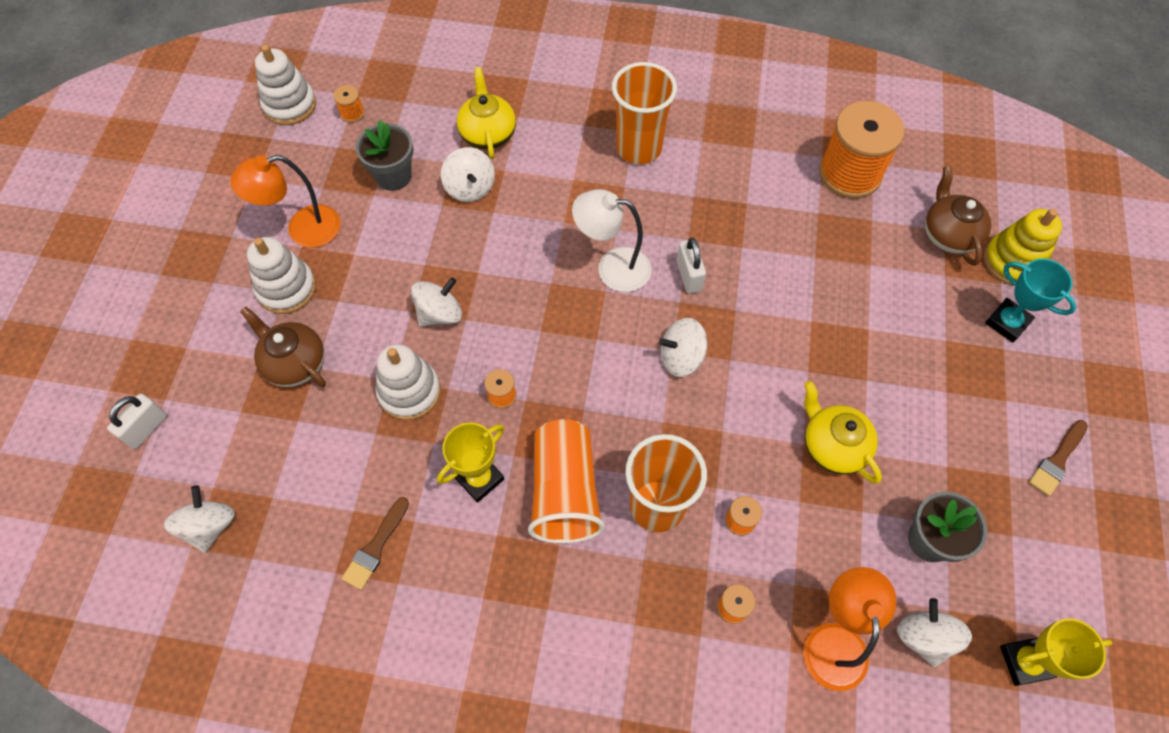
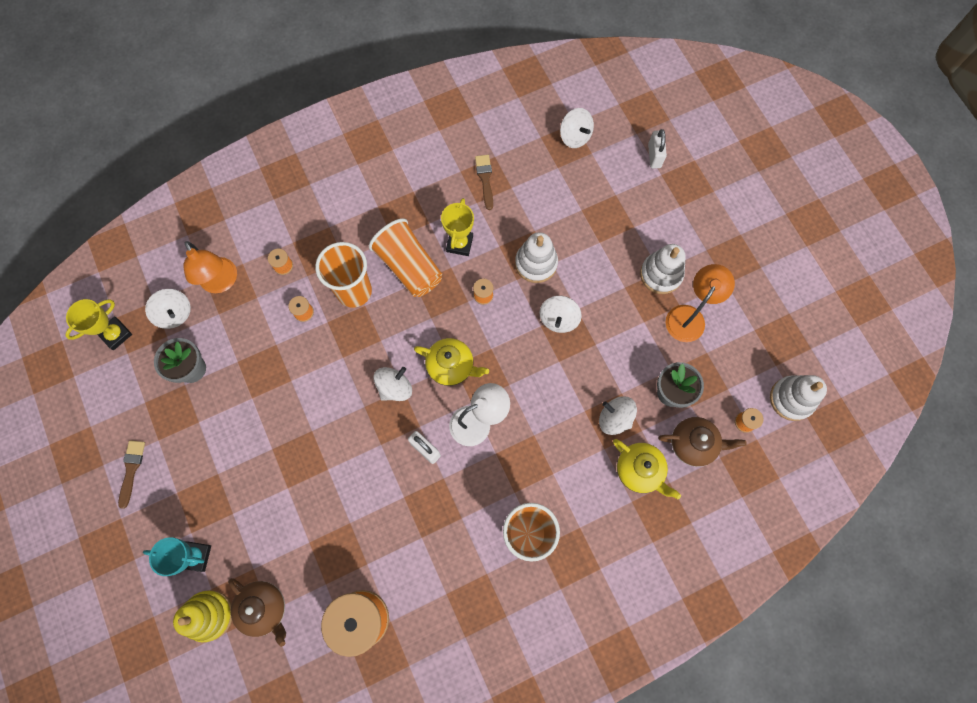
camera: 145 degrees right, 10 degrees up
(295, 363) = (613, 237): brown teapot -> brown teapot (693, 444)
(833, 446) = (272, 390): yellow teapot -> yellow teapot (451, 366)

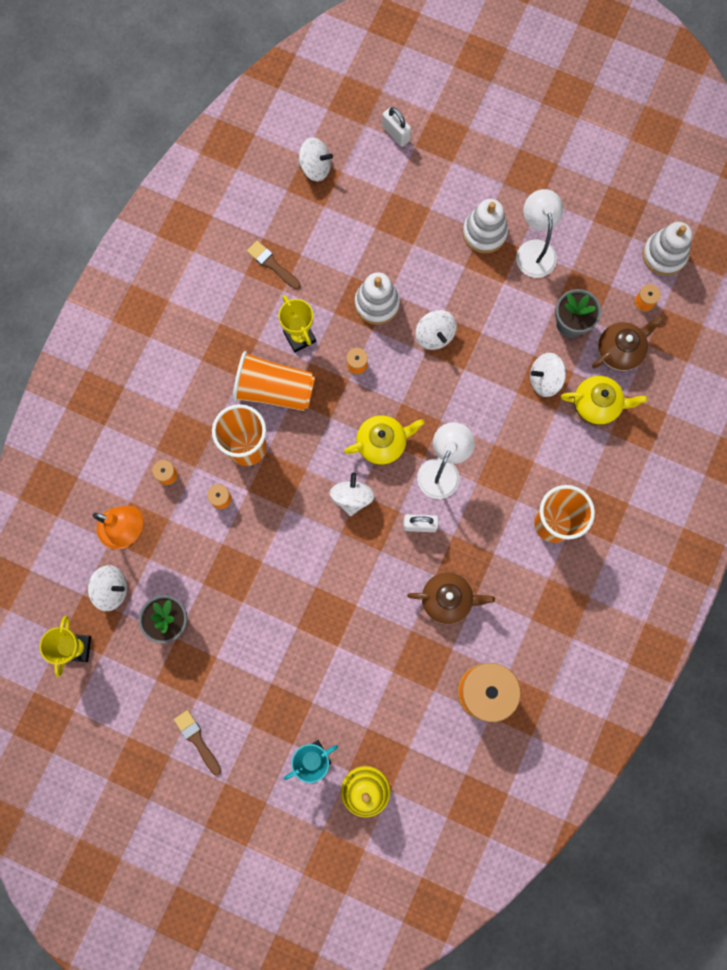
camera: 40 degrees left, 5 degrees up
(264, 608) = (403, 748): brown teapot -> brown teapot (447, 599)
(689, 316) = (534, 250): orange lamp -> white lamp

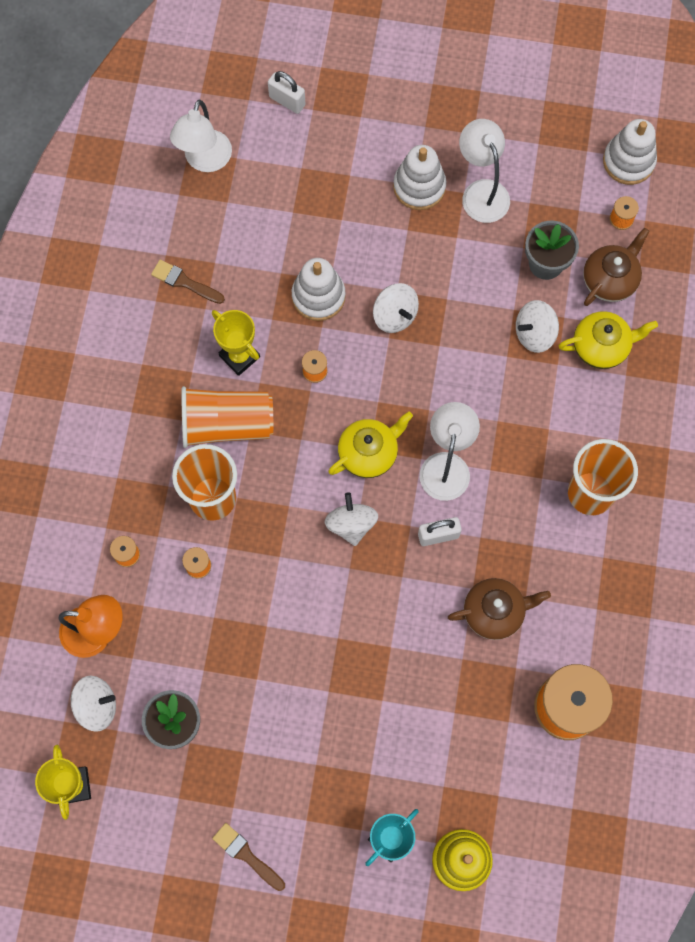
camera: 15 degrees left, 5 degrees down
(315, 167) = (205, 161): white spinning top -> white lamp

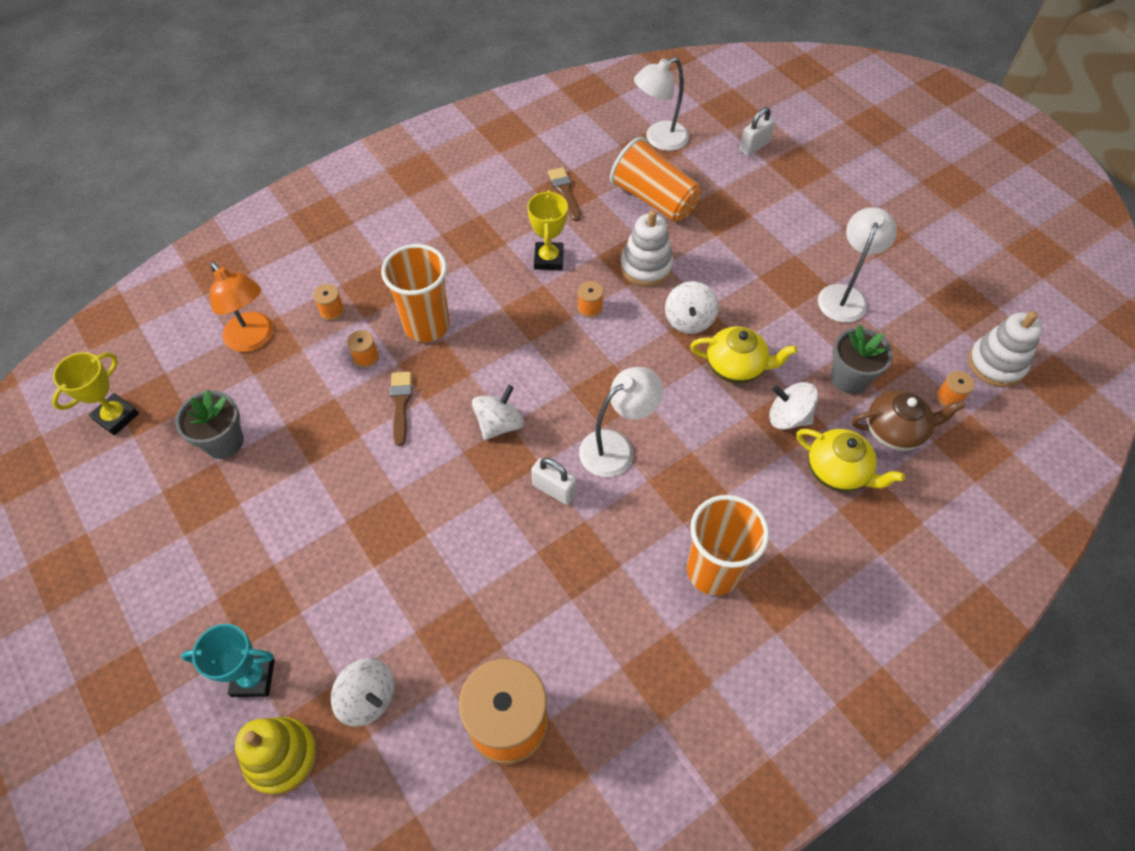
camera: 45 degrees right, 15 degrees down
(97, 706) = (195, 382): white spinning top -> white spinning top (368, 698)
(227, 424) = (491, 290): orange cup -> orange cup (654, 199)
(246, 855) = (149, 578): brown brush -> brown brush (401, 404)
(287, 101) = (754, 146): white padlock -> white padlock turned 60 degrees clockwise
(369, 453) = (567, 390): yellow teapot -> yellow teapot (736, 367)
(419, 186) = (797, 258): white stacking toy -> none
(494, 612) = (533, 586): brown teapot -> none

